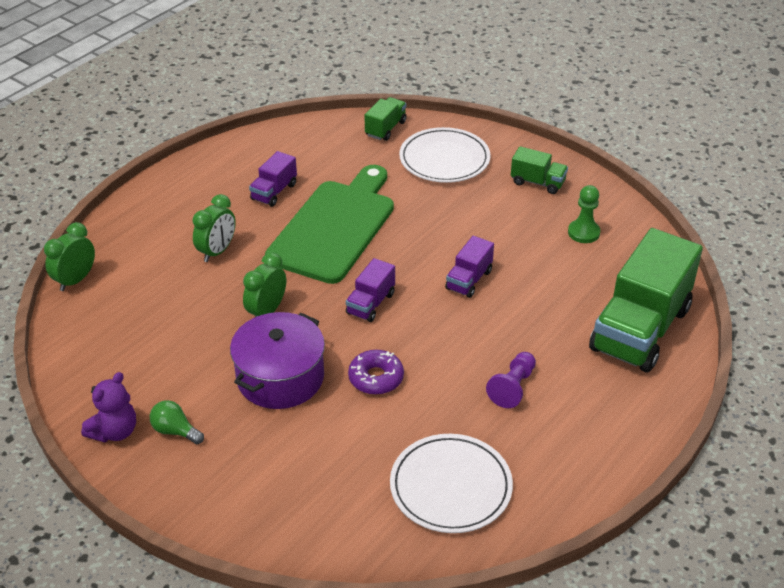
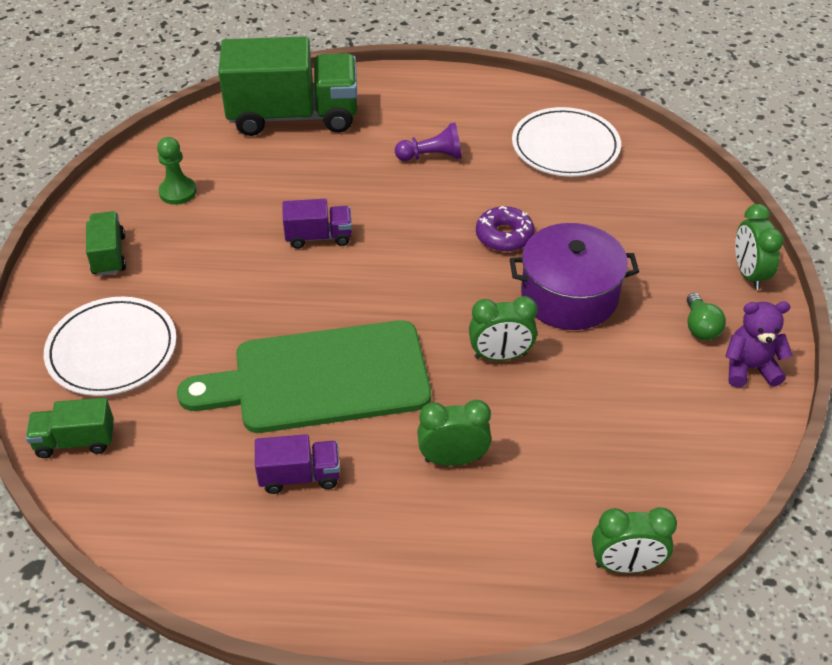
camera: 125 degrees left, 5 degrees up
(187, 502) = (748, 274): none -> green clock
(370, 304) = (415, 286): purple truck -> none

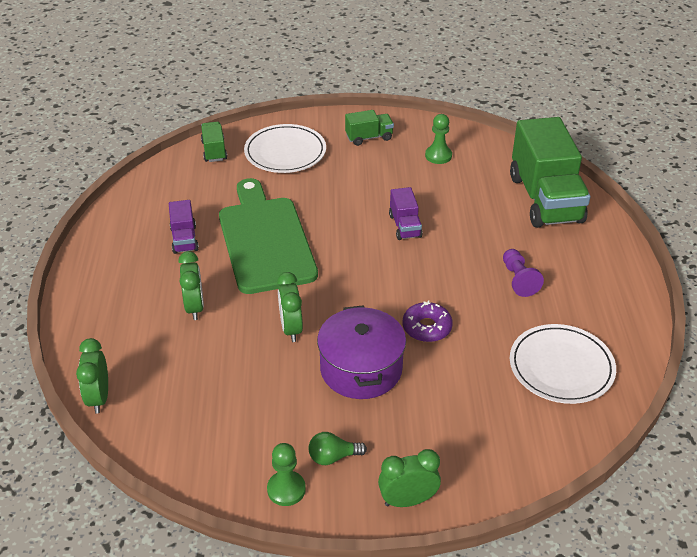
camera: 85 degrees right, 5 degrees down
(749, 368) = (286, 489): purple teddy bear -> green pawn

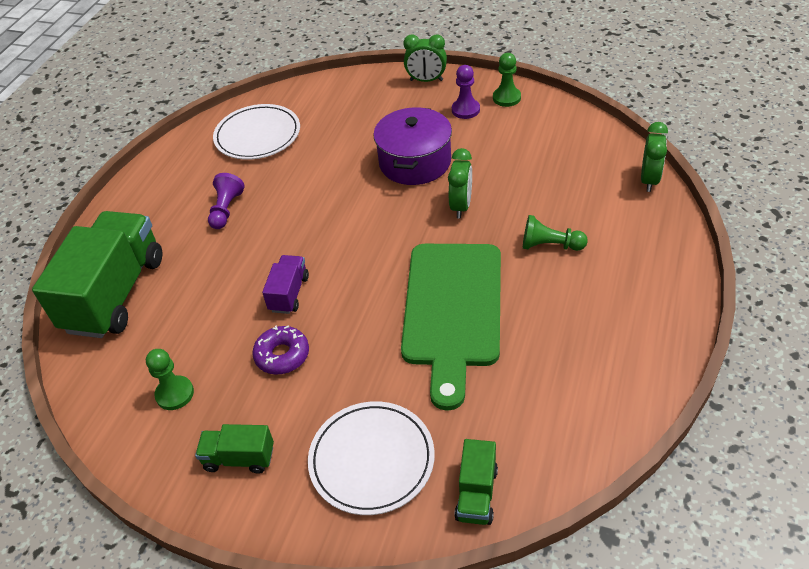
camera: 155 degrees left, 5 degrees up
(184, 239) = (548, 334): purple truck -> none
(195, 307) = (550, 245): green clock -> green pawn
(333, 457) = (465, 110): green light bulb -> purple pawn
(427, 327) = (339, 184): purple donut -> purple donut (282, 355)

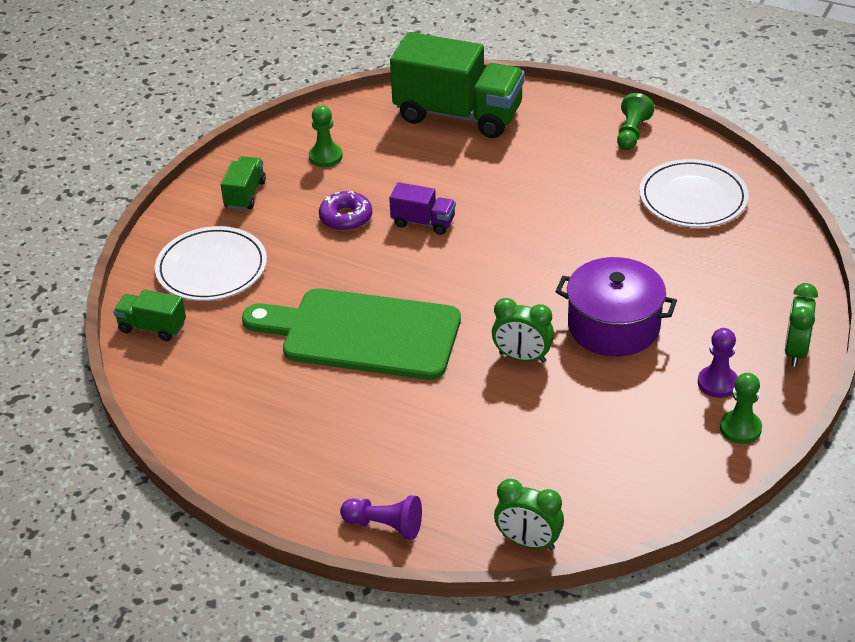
camera: 95 degrees right, 5 degrees down
(226, 210) = (562, 178): purple pawn -> purple pawn (385, 525)
(550, 245) = (434, 424): green pawn -> green pawn (632, 133)

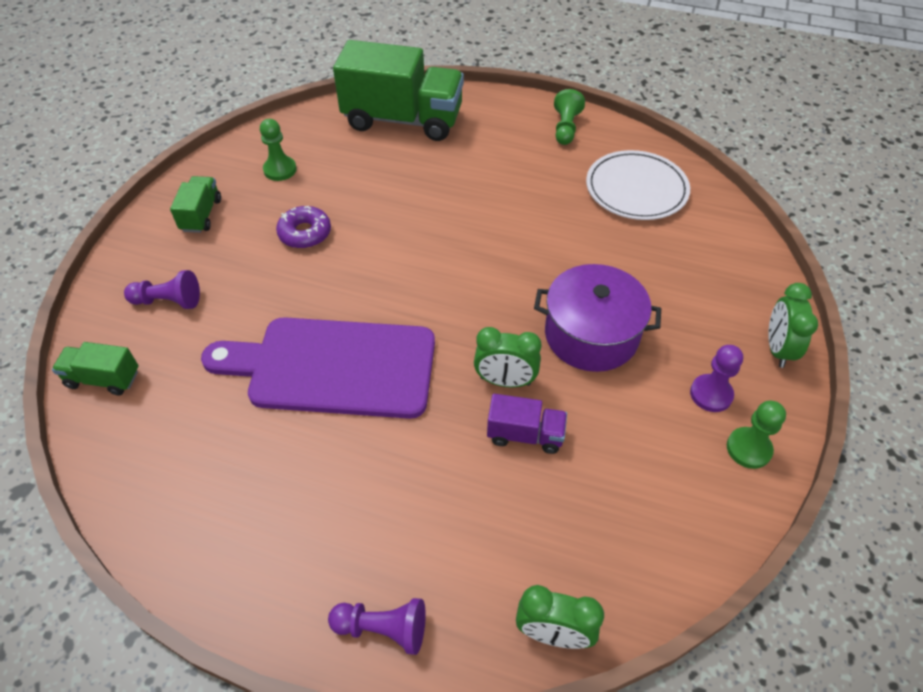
camera: 10 degrees left, 10 degrees up
(211, 268) = (168, 301): white plate -> purple pawn
(362, 334) = (333, 367): green cutting board -> purple cutting board
(423, 222) = (383, 232): purple truck -> purple truck (525, 434)

